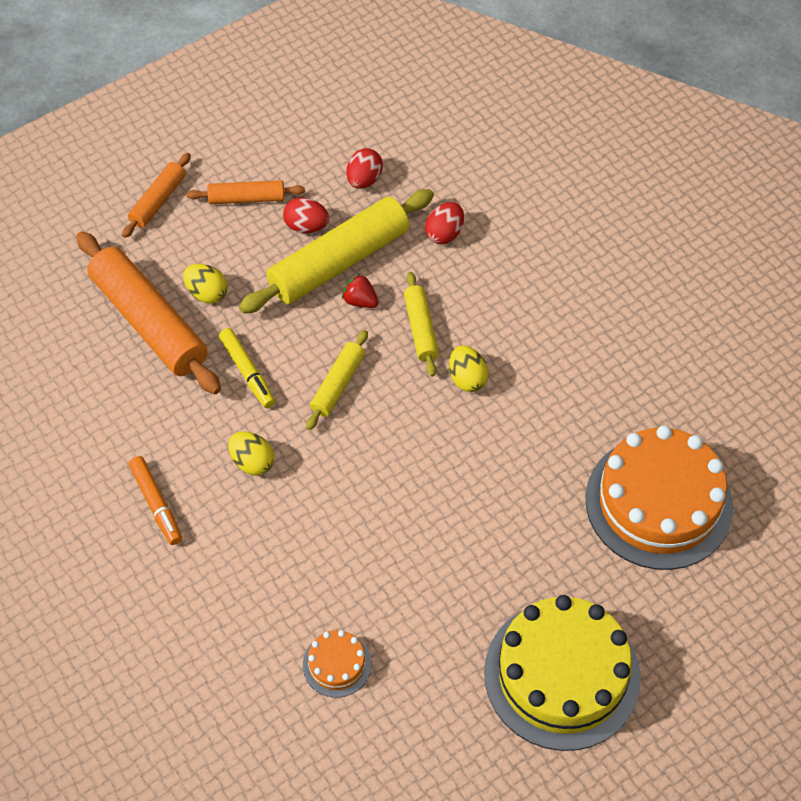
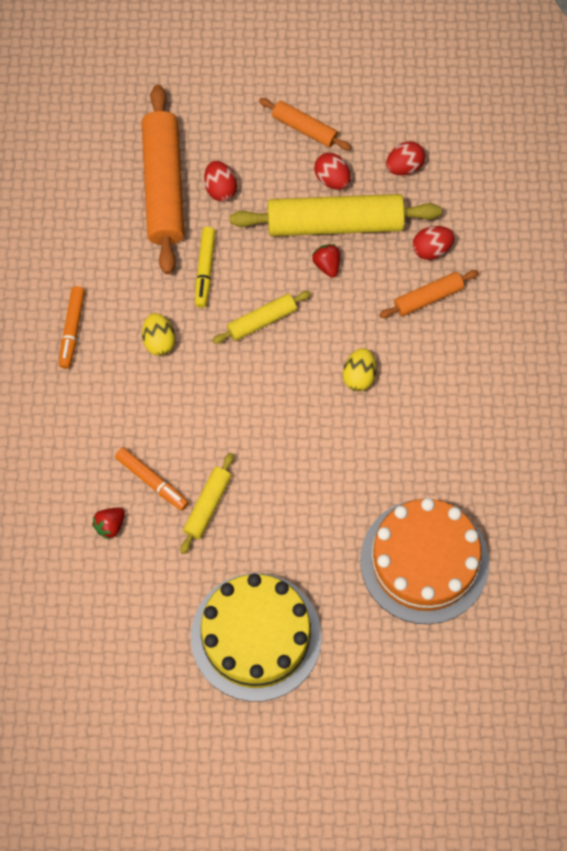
camera: 35 degrees right, 10 degrees up
(158, 201) = (238, 90): orange rolling pin -> orange rolling pin (428, 298)
(207, 293) = (220, 189): yellow egg -> red egg
(337, 664) = (110, 525): orange cake -> red strawberry
(346, 595) = (152, 481): none -> orange marker
(420, 329) = (354, 315): yellow rolling pin -> yellow rolling pin (207, 505)

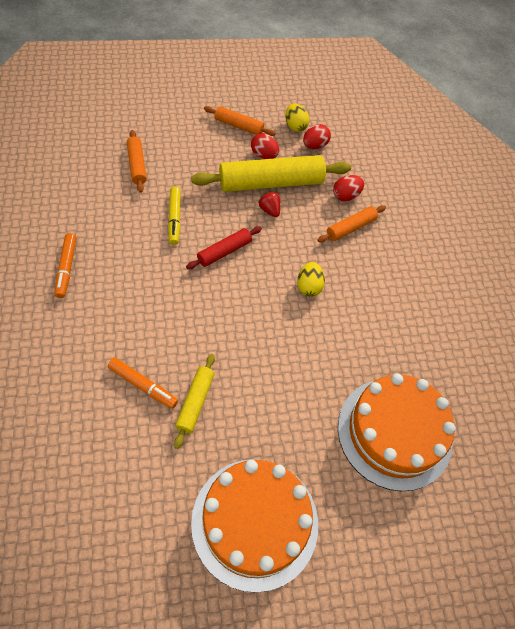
camera: 15 degrees left, 10 degrees down
(110, 525) = (106, 429): red strawberry -> none
(159, 341) = (141, 272): yellow egg -> yellow egg (295, 126)
(163, 186) = (137, 165): orange rolling pin -> orange rolling pin, size x0.51
(220, 189) = (181, 165): red egg -> none
(256, 636) = (255, 522): yellow cake -> orange cake
(262, 321) = (224, 252): yellow rolling pin -> red rolling pin

